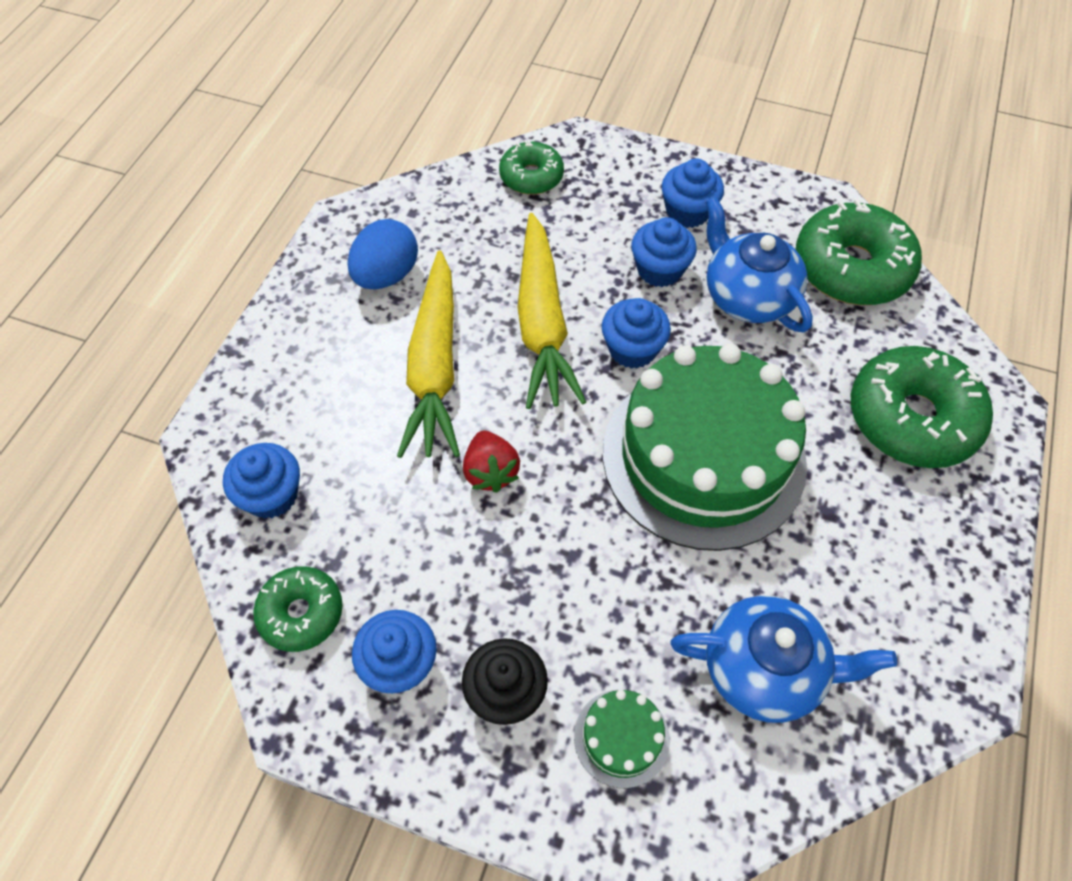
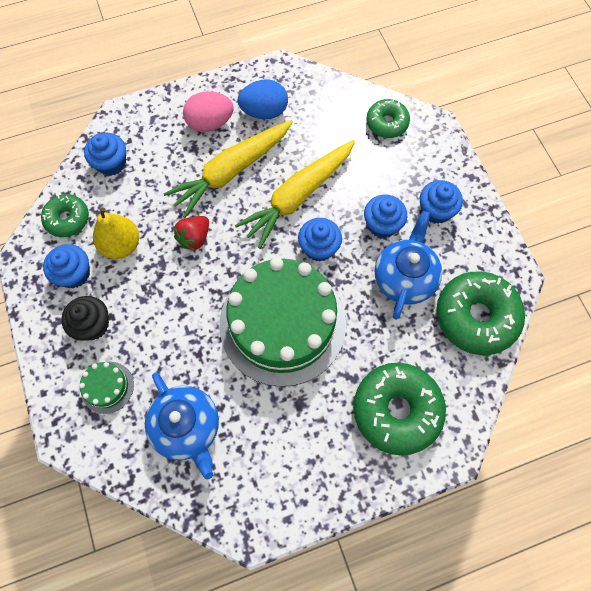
camera: 50 degrees right, 10 degrees up
(339, 341) = (210, 123): none -> pink egg
(414, 569) = (121, 245): none -> yellow pear

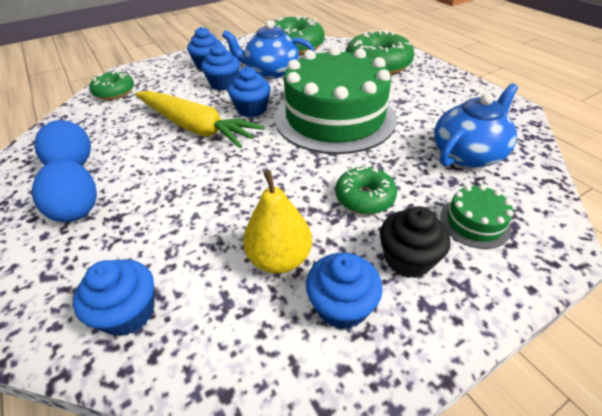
camera: 100 degrees left, 25 degrees down
(67, 219) = (244, 349): green donut -> green donut (364, 198)
(195, 238) = (255, 189): red strawberry -> none
(210, 123) = (77, 209): pink egg -> blue egg
(231, 171) = (159, 177): yellow carrot -> none

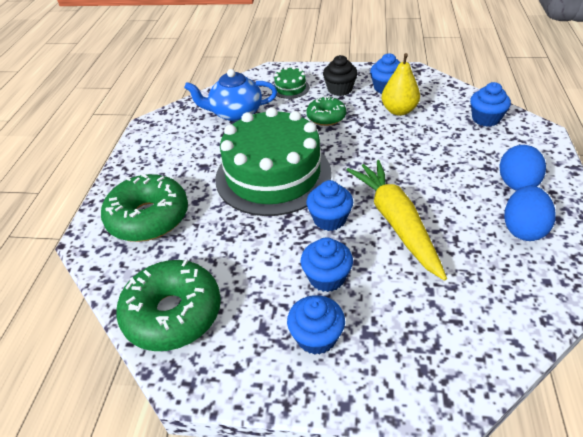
camera: 140 degrees left, 0 degrees up
(114, 92) = (472, 342): green donut -> none
(271, 71) = (256, 271): blue teapot -> none

